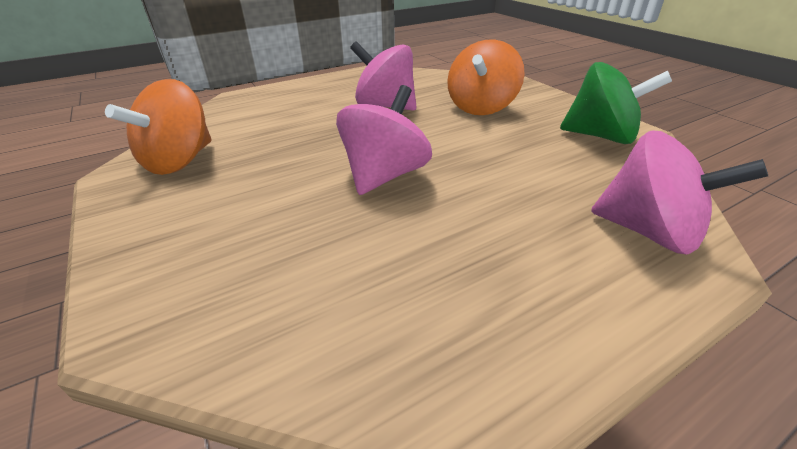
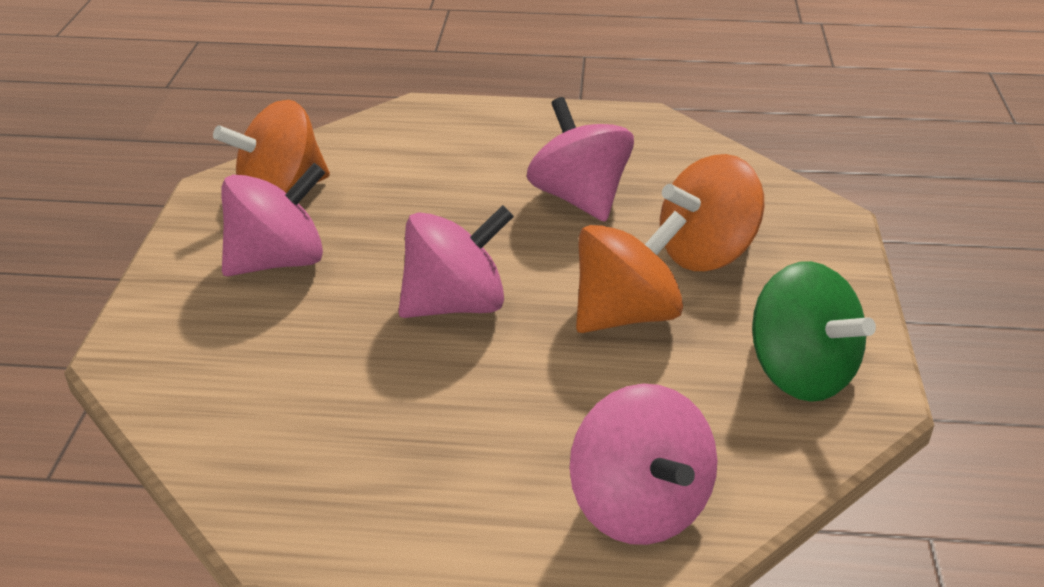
camera: 35 degrees right, 0 degrees up
(221, 199) = (278, 261): none -> pink spinning top
(486, 144) = (626, 314): none -> orange spinning top

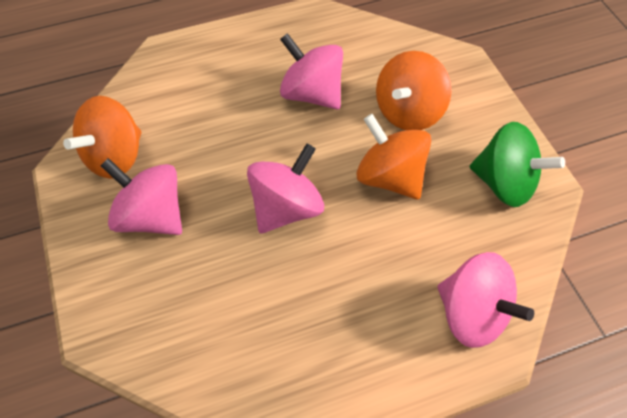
camera: 25 degrees left, 20 degrees up
(278, 261) = (151, 216): pink spinning top -> pink spinning top turned 90 degrees counterclockwise
(626, 314) = (390, 177): orange spinning top -> orange spinning top turned 75 degrees counterclockwise

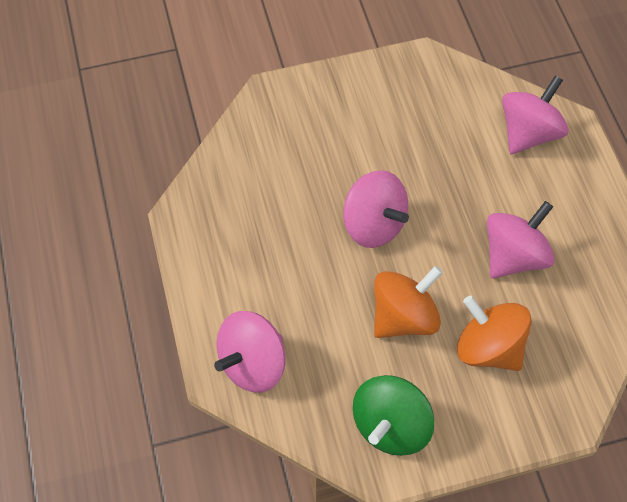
camera: 95 degrees right, 5 degrees up
(115, 157) = (436, 92): orange spinning top -> none
(151, 216) = (372, 122): pink spinning top -> pink spinning top (528, 133)

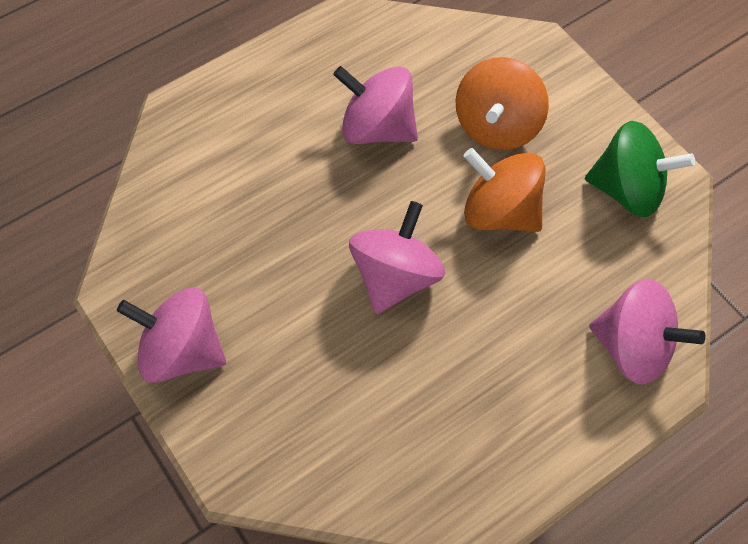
camera: 110 degrees left, 0 degrees up
(528, 133) = (203, 149): pink spinning top -> pink spinning top (181, 351)

